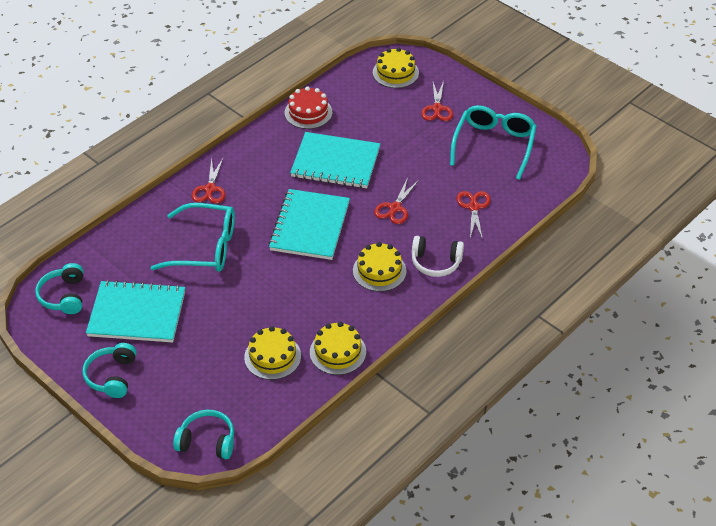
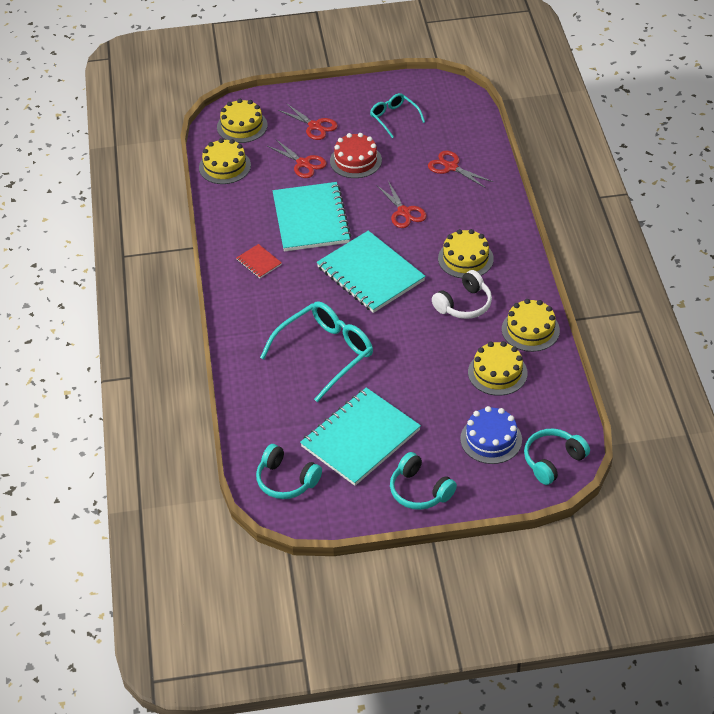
camera: 50 degrees left, 0 degrees up
(198, 390) = (491, 439): none -> blue cake
(210, 189) = (255, 314): red scissors -> red scissors (303, 163)
(264, 161) = (259, 262): none -> red notebook
(308, 112) = (229, 204): red cake -> red cake (355, 160)
(335, 162) = (311, 219): turquoise notebook -> turquoise notebook turned 60 degrees counterclockwise
(344, 88) = (225, 166): none -> yellow cake
(436, 262) = (489, 221): white headphones -> white headphones (464, 304)
(494, 145) = (394, 118): turquoise glasses -> turquoise glasses, size x0.56

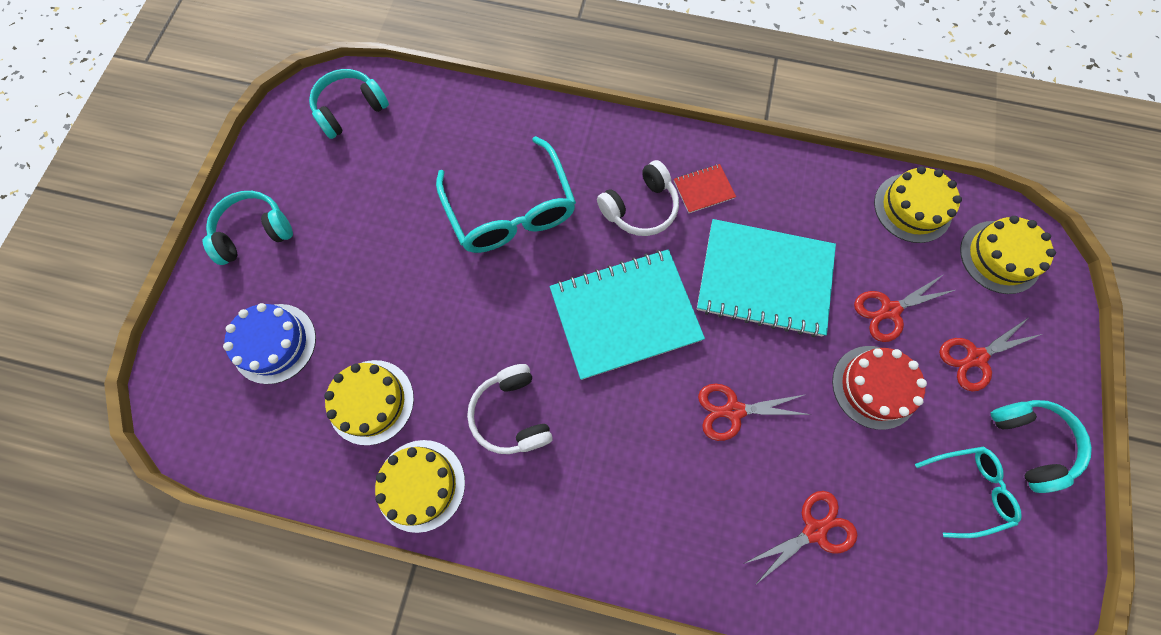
camera: 110 degrees right, 25 degrees up
(289, 289) = (640, 208): none -> white headphones
(360, 438) = (362, 200): turquoise notebook -> none
(465, 258) = (600, 458): yellow cake -> none
(553, 461) = (197, 402): turquoise headphones -> turquoise headphones (1030, 442)

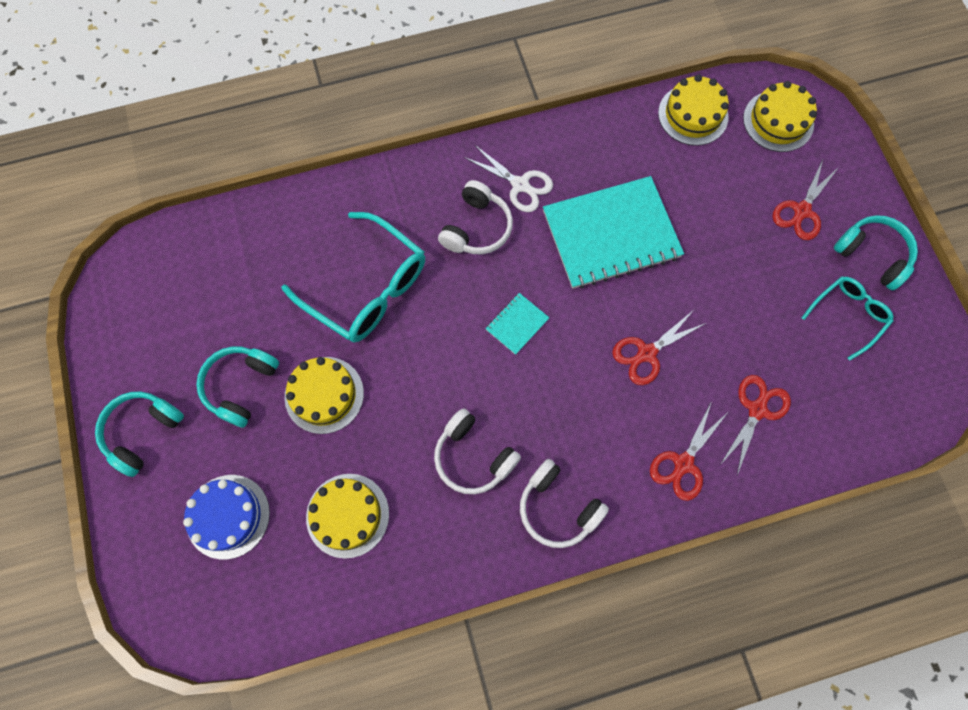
camera: 30 degrees left, 0 degrees up
(350, 109) = (161, 274): turquoise headphones -> turquoise headphones (241, 386)
(420, 485) = (433, 557): yellow cake -> yellow cake (324, 395)
(560, 508) = (557, 508): none -> white headphones
(625, 315) = (517, 324): turquoise notebook -> turquoise notebook, size x0.43
(703, 189) = (520, 185): red notebook -> white scissors
(874, 387) = (741, 275): red cake -> none
(889, 310) = (720, 208): red scissors -> red scissors (683, 463)

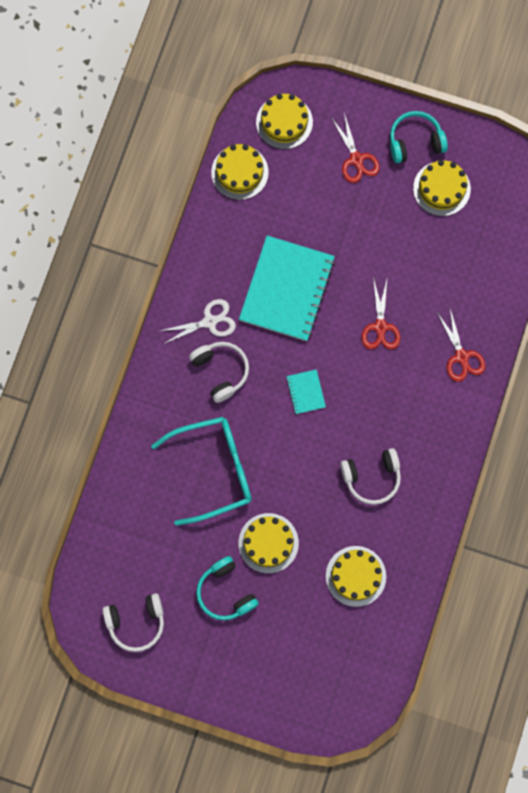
camera: 55 degrees left, 5 degrees up
(142, 432) = (213, 672): turquoise headphones -> none
(228, 516) = (306, 649): blue cake -> none
(557, 508) = (436, 449): white headphones -> white headphones (136, 622)
(757, 410) = (460, 289): red scissors -> none
(848, 315) = (441, 188): turquoise glasses -> yellow cake

